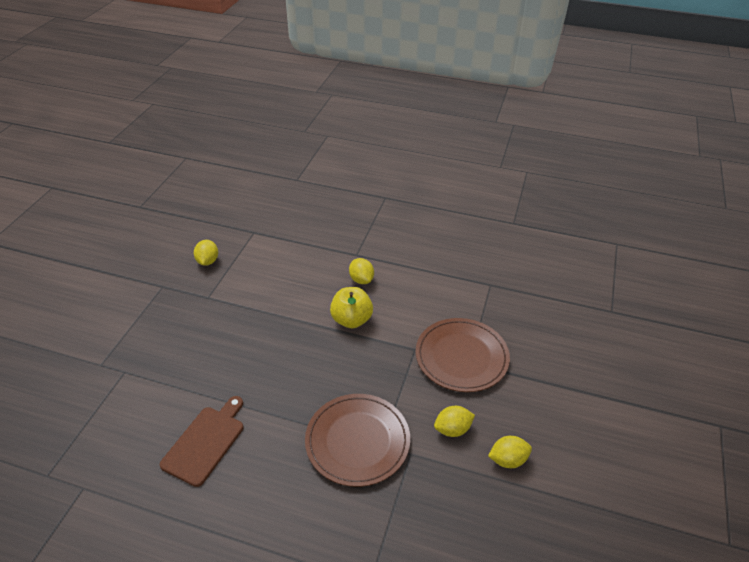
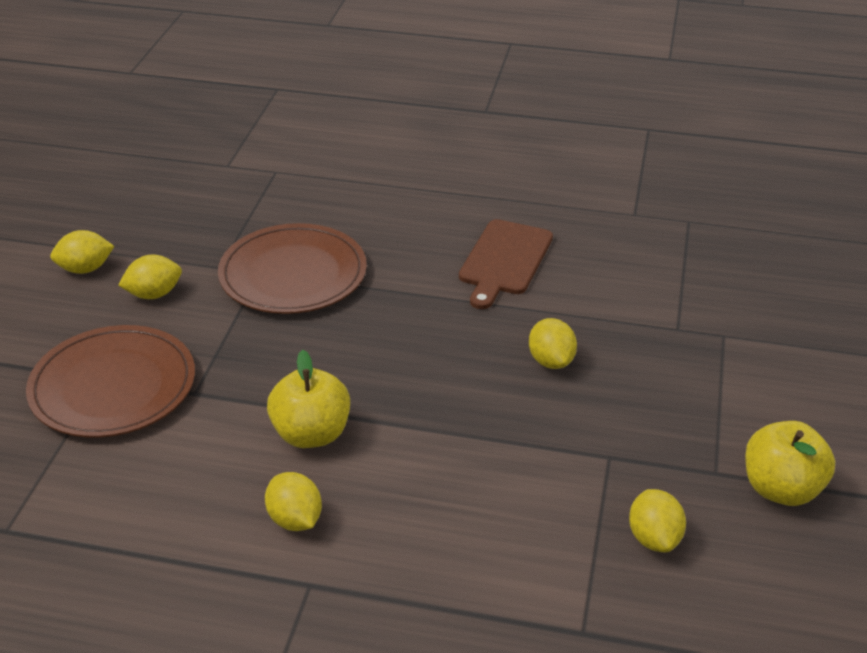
camera: 175 degrees right, 5 degrees down
(138, 277) = (781, 489): none -> yellow apple
(211, 354) = (551, 361): none -> yellow lemon

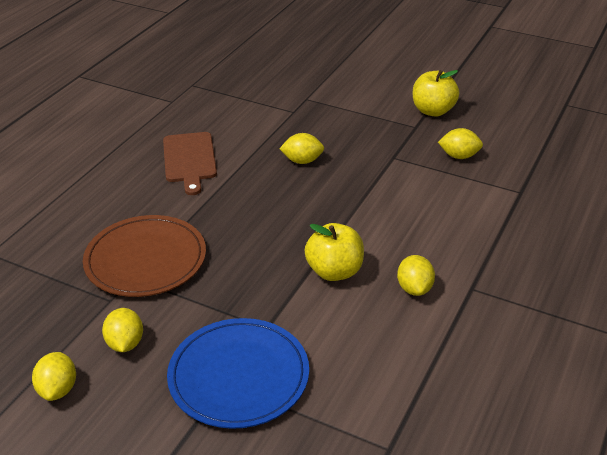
camera: 75 degrees left, 0 degrees up
(113, 386) = (238, 376): brown plate -> blue plate
(295, 520) = (414, 288): yellow lemon -> yellow lemon turned 75 degrees counterclockwise
(504, 260) = (189, 160): brown cutting board -> brown cutting board turned 45 degrees clockwise

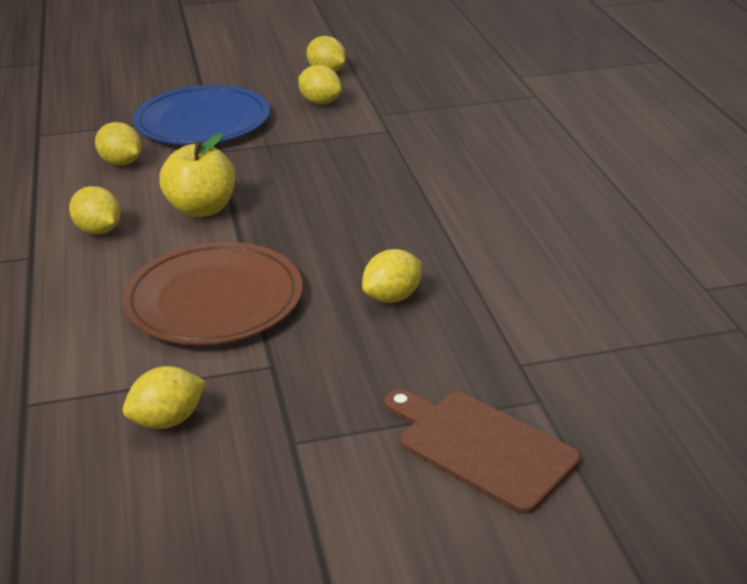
camera: 140 degrees right, 5 degrees down
(145, 259) = (399, 144): brown plate -> brown plate (214, 299)
(189, 160) = (528, 233): brown cutting board -> brown cutting board (481, 447)
(347, 357) = (121, 162): none -> yellow lemon
(433, 111) = (294, 498): yellow apple -> none

